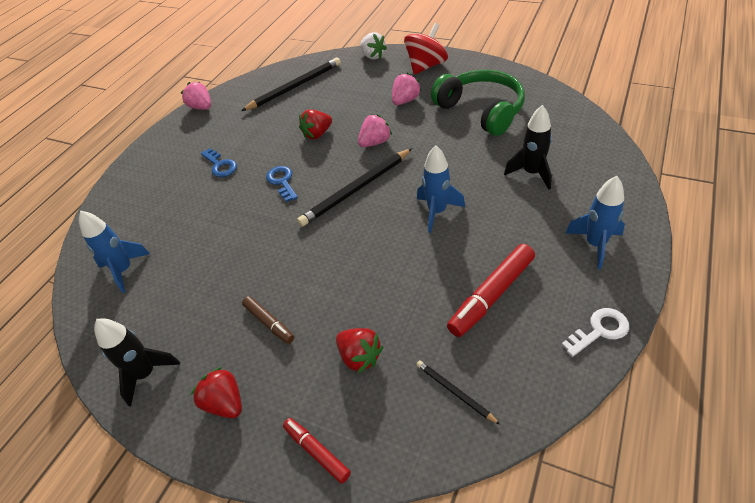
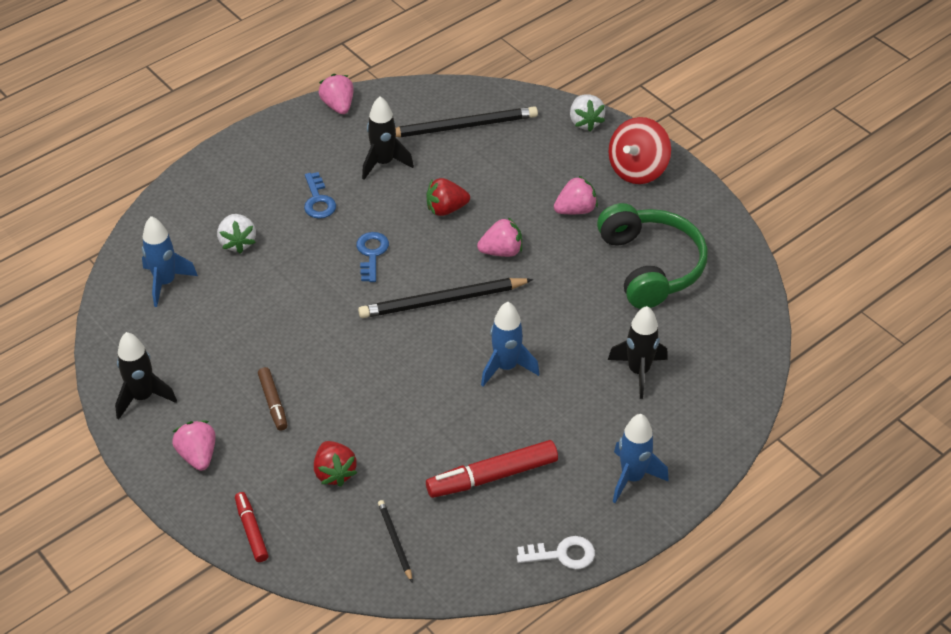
camera: 20 degrees right, 0 degrees up
(172, 217) = (237, 242): none -> white strawberry
(225, 403) = (198, 455): red strawberry -> pink strawberry
(255, 126) = (383, 163): none -> black rocket
(426, 66) = (637, 169): red spinning top -> red spinning top turned 150 degrees clockwise

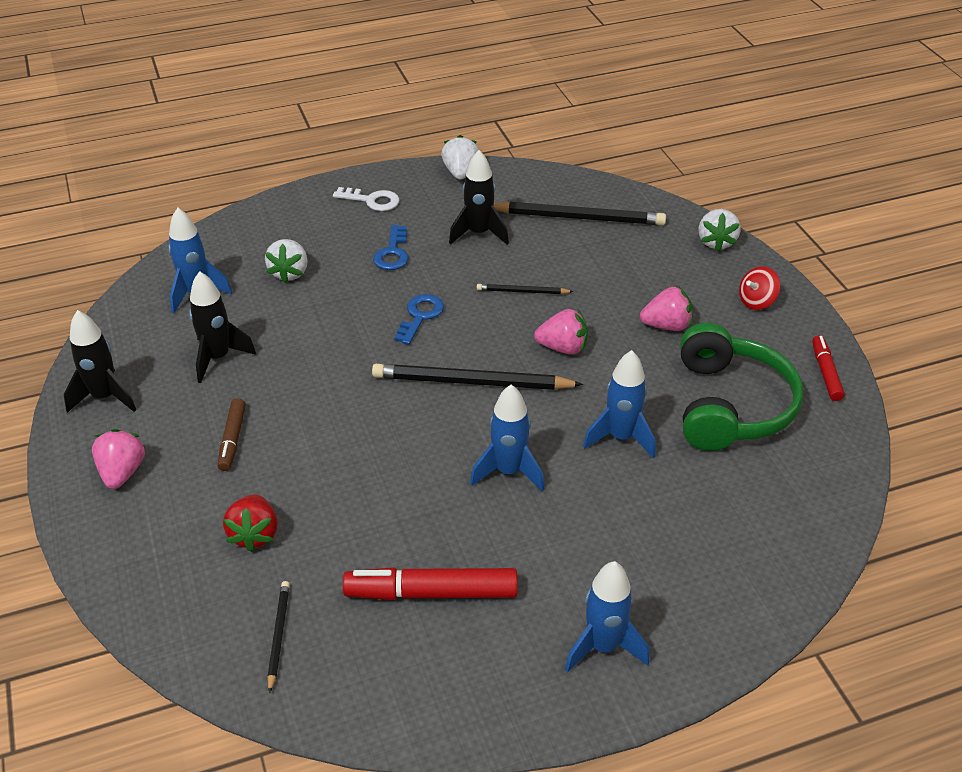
camera: 20 degrees right, 5 degrees down
(251, 530) = (128, 572): red marker -> red marker (825, 373)
(338, 106) = (460, 172): pink strawberry -> white strawberry
(446, 209) = (522, 291): red strawberry -> black pencil
(562, 554) = (471, 718): white key -> white key (372, 200)
(579, 315) = (621, 438): none -> blue rocket
(637, 169) = (756, 301): red spinning top -> red spinning top, size x0.57
(638, 371) = (665, 520): black rocket -> black rocket (218, 358)

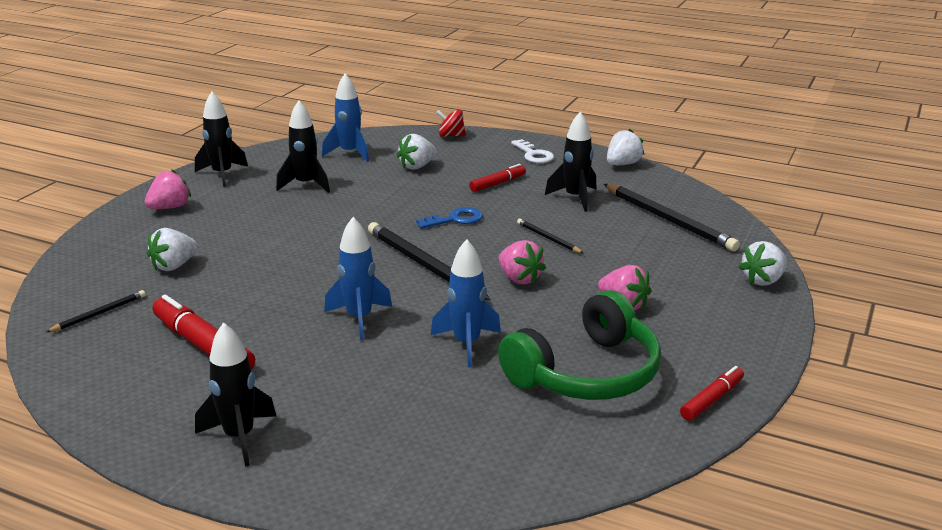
camera: 45 degrees right, 15 degrees down
(232, 439) = (244, 221): brown marker -> none
(254, 534) = (174, 266): red strawberry -> white strawberry
(393, 253) = (498, 183): blue key -> red marker
(603, 647) = (239, 437): blue rocket -> black rocket
(756, 301) = (731, 329): red spinning top -> red spinning top (451, 135)

